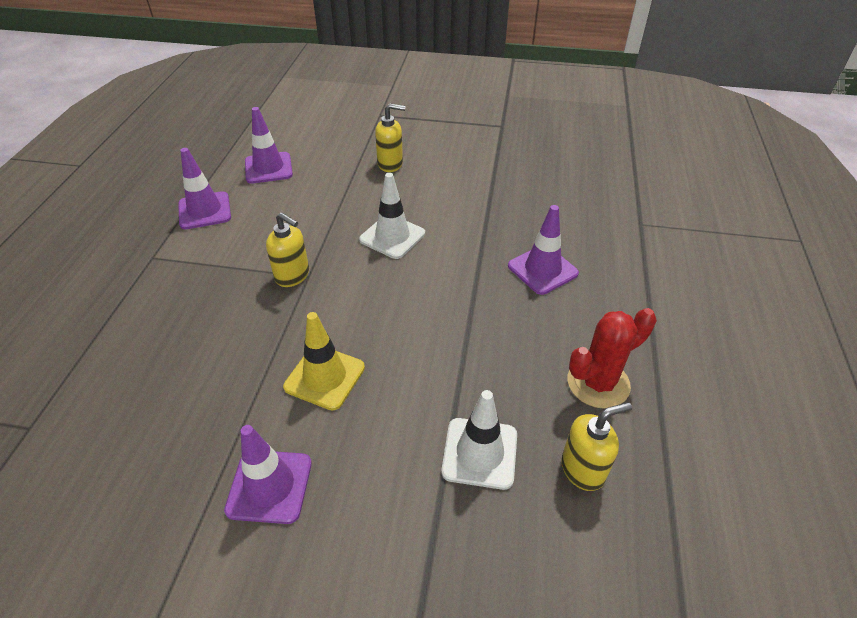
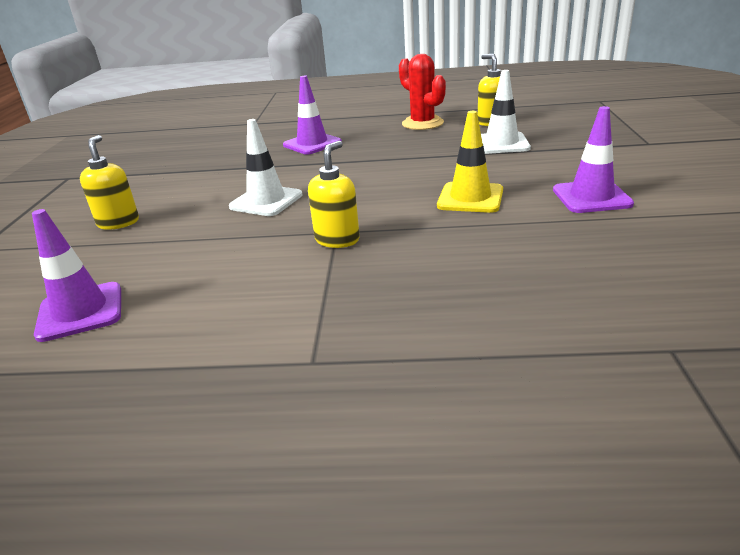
camera: 95 degrees left, 15 degrees down
(204, 211) = (189, 344): purple traffic cone -> none

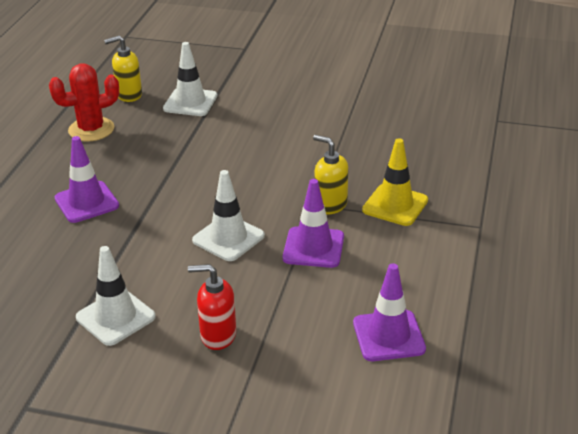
camera: 80 degrees left, 5 degrees up
(118, 223) = (218, 336): yellow soap dispenser -> red soap dispenser
(157, 182) = (115, 317): none -> white traffic cone
(470, 198) = (293, 138): yellow traffic cone -> yellow traffic cone (395, 205)
(591, 197) = (323, 94): purple traffic cone -> purple traffic cone (313, 247)

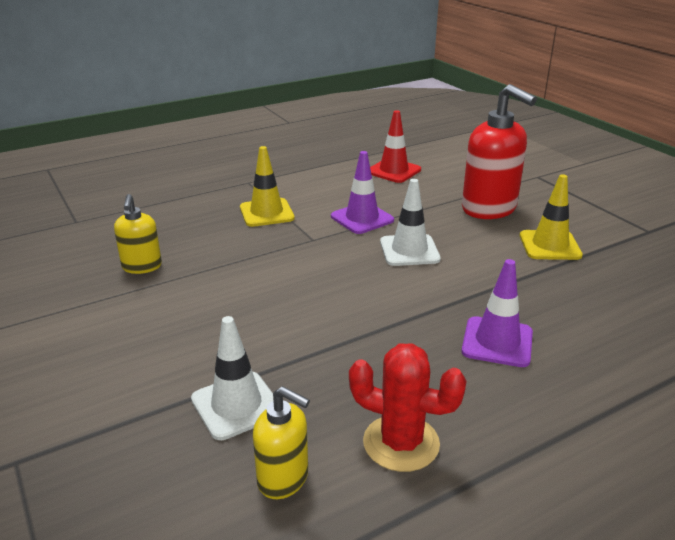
camera: 135 degrees left, 5 degrees down
(115, 317) = (549, 245): white traffic cone -> yellow traffic cone
(218, 336) = (489, 209): red soap dispenser -> red soap dispenser, size x1.81
(330, 205) = (304, 234): yellow soap dispenser -> yellow soap dispenser (142, 267)
(388, 336) = (393, 171): purple traffic cone -> red traffic cone

